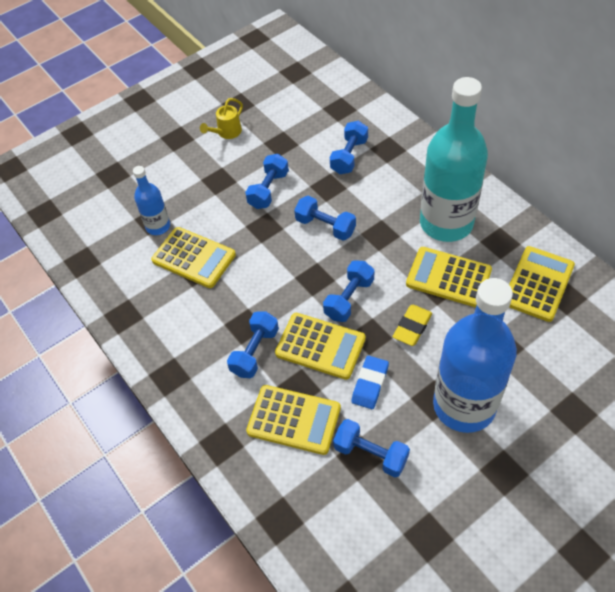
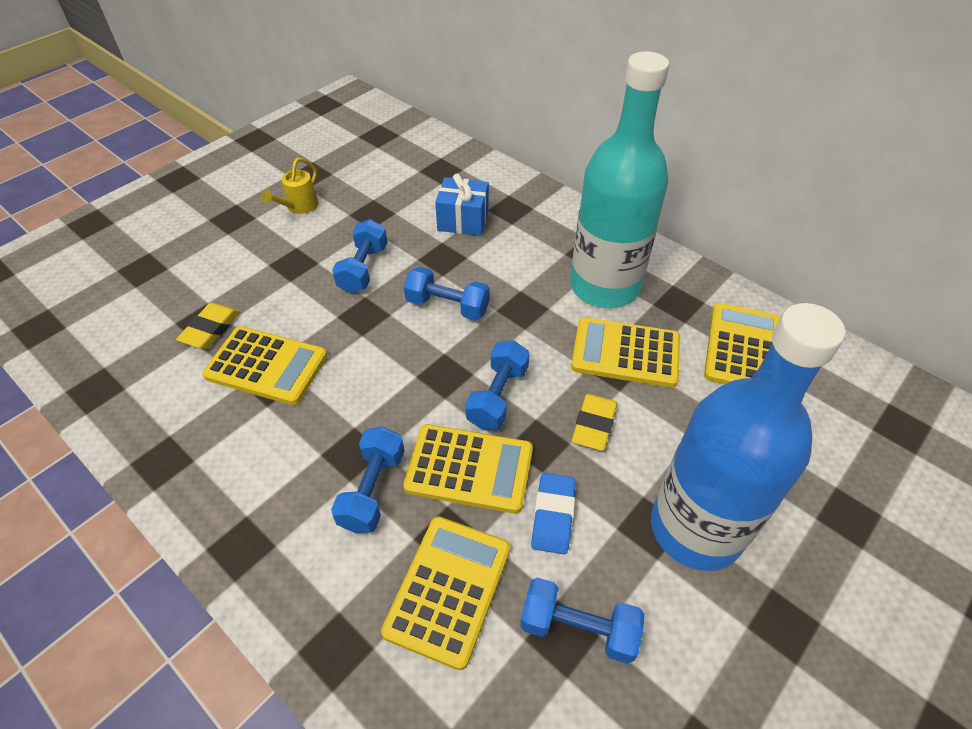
camera: 15 degrees left, 5 degrees down
(158, 226) = (211, 329): blue bottle -> yellow eraser
(294, 420) = (448, 589): yellow calculator -> yellow calculator turned 75 degrees counterclockwise
(349, 156) = (463, 220): blue dumbbell -> blue gift

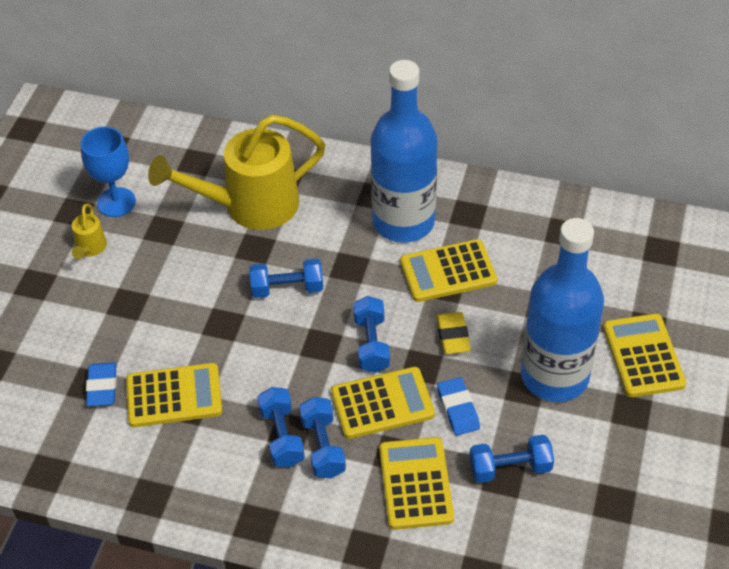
camera: 25 degrees left, 0 degrees up
(211, 329) = (102, 387): yellow eraser -> blue eraser
(349, 178) = (116, 202): none -> blue goblet
(363, 269) = (193, 284): blue dumbbell -> blue dumbbell (282, 436)
(463, 220) = (250, 206): blue gift -> yellow watering can
(604, 286) = (403, 222): turquoise bottle -> blue bottle
(742, 348) = (531, 233): yellow calculator -> yellow calculator (643, 356)

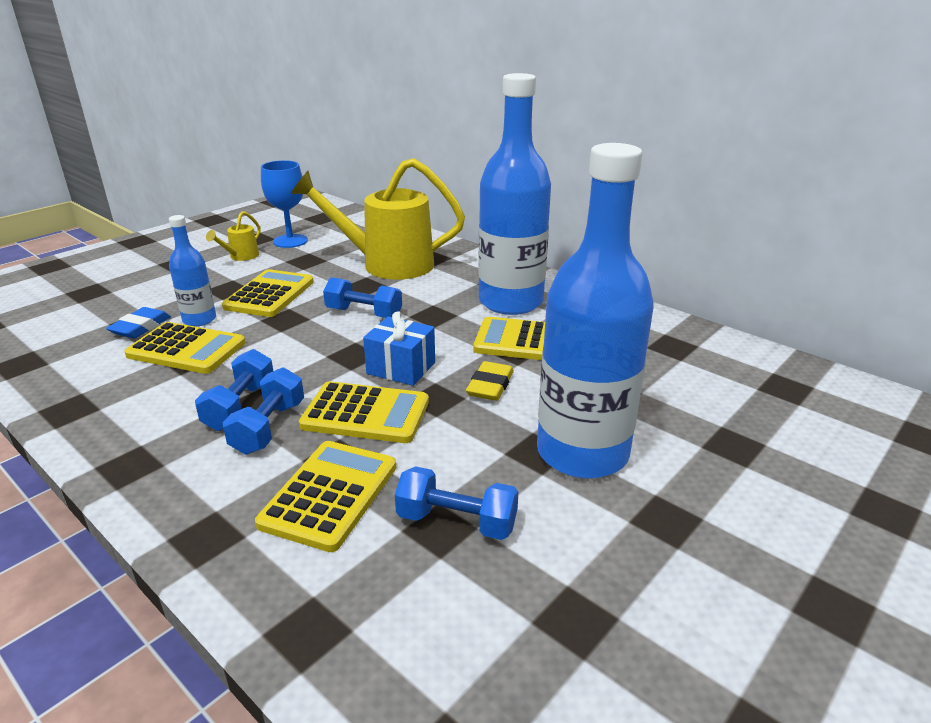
camera: 25 degrees right, 20 degrees down
(146, 356) = (199, 320): none -> blue bottle
(371, 344) = (401, 368): blue dumbbell -> blue gift
(458, 409) = (442, 444): blue eraser -> none
(643, 356) = (714, 470): yellow calculator -> yellow calculator (269, 294)

